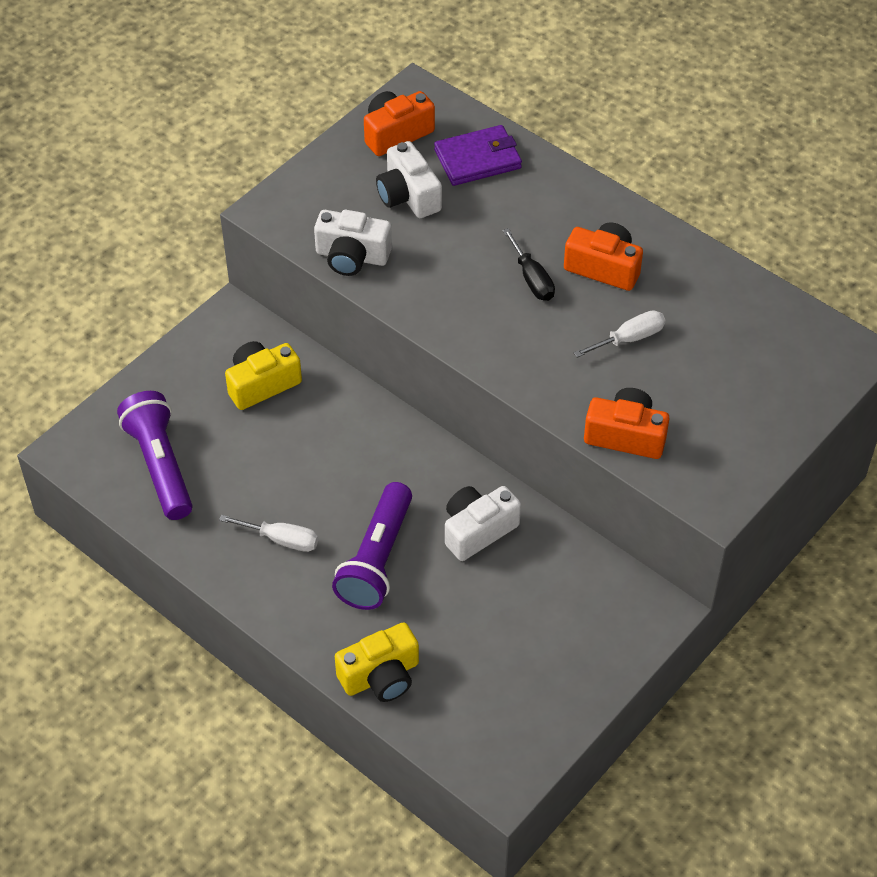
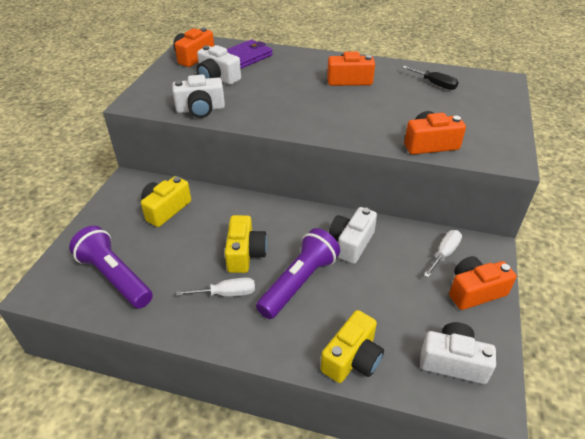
camera: 25 degrees left, 10 degrees down
(331, 493) = (245, 254): none -> yellow camera
(376, 559) = (299, 282): purple flashlight -> purple flashlight turned 135 degrees counterclockwise
(493, 726) = (453, 362): none -> white camera
(532, 279) = (314, 93): black screwdriver -> black screwdriver (435, 84)
(589, 658) = (474, 291): none -> orange camera
(629, 338) = (389, 103): white screwdriver -> white screwdriver (444, 254)

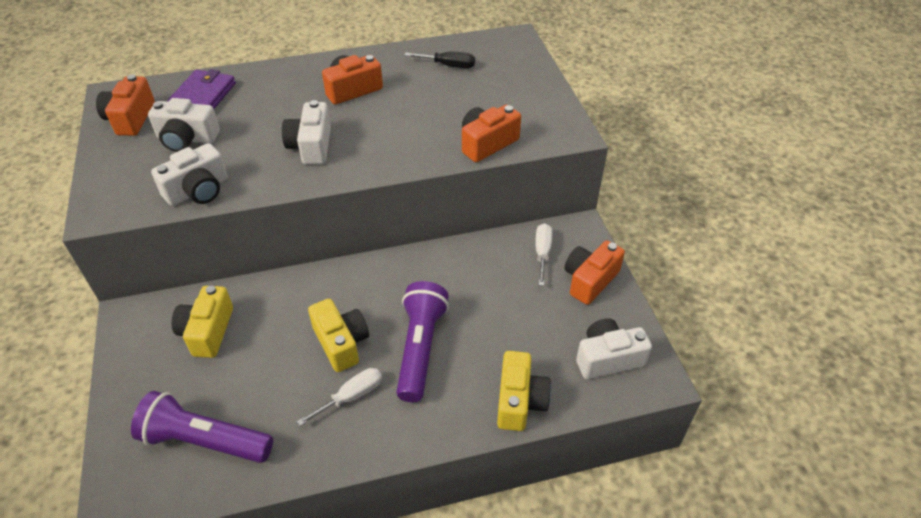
camera: 30 degrees left, 5 degrees up
(351, 243) = (447, 281): white camera -> white camera (311, 146)

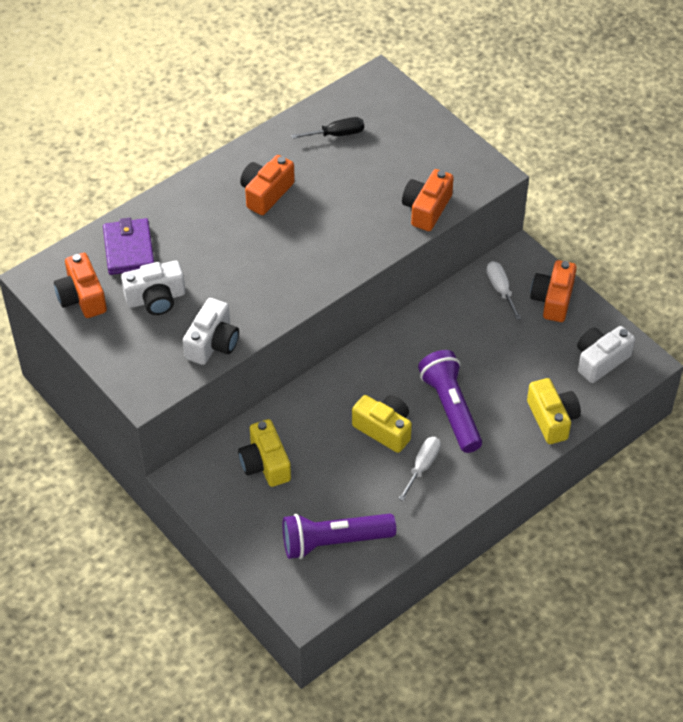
camera: 25 degrees left, 5 degrees up
(311, 146) = (275, 265): white camera -> none

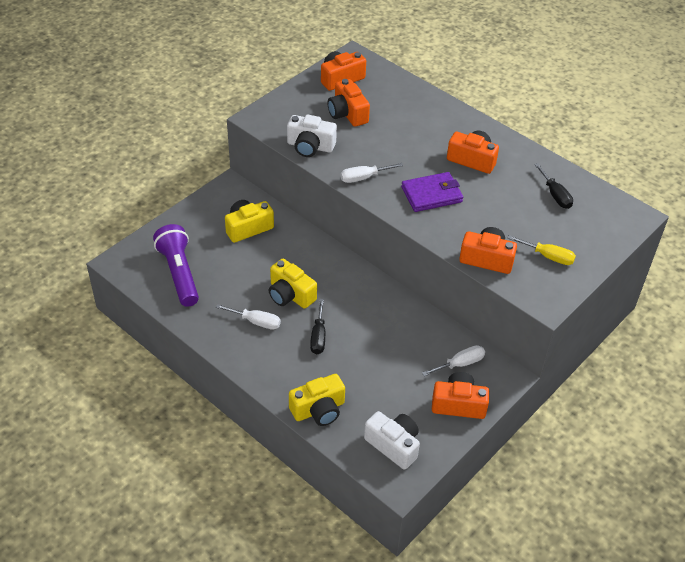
camera: 80 degrees right, 5 degrees down
(129, 249) = (392, 95): purple wallet -> purple wallet (432, 194)
(156, 298) = (347, 113): white camera -> orange camera
(280, 297) = (363, 178): none -> white screwdriver
(384, 429) = (290, 295): yellow camera -> yellow camera turned 105 degrees clockwise
(429, 159) = (548, 256): none -> yellow screwdriver
(451, 408) = (318, 336): purple flashlight -> black screwdriver

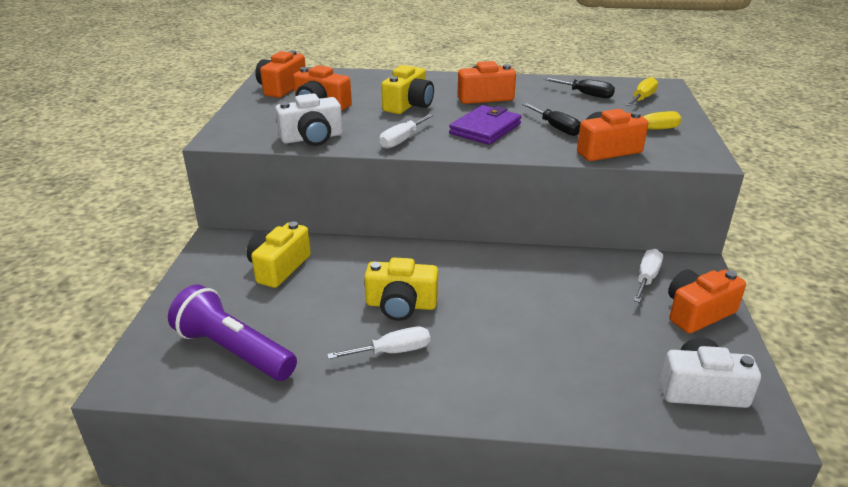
camera: 35 degrees left, 15 degrees down
(318, 336) = (482, 328): black screwdriver -> black screwdriver (556, 128)
(318, 409) = (579, 403): yellow camera -> yellow camera (409, 105)
(594, 222) = (642, 98): none -> yellow screwdriver

